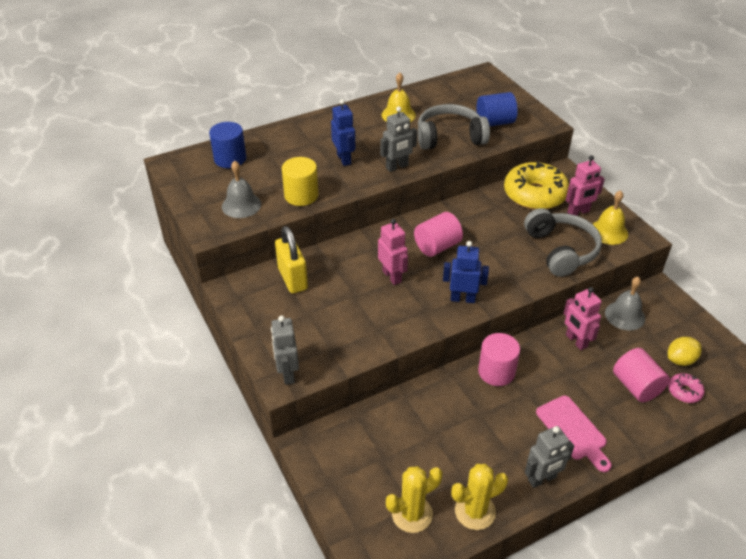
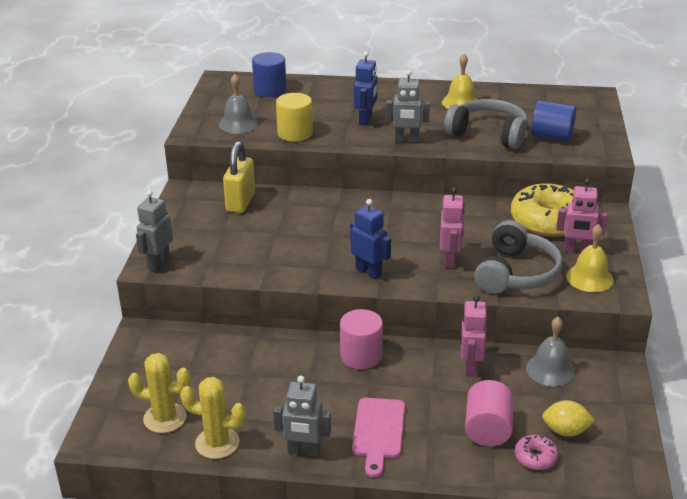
camera: 35 degrees right, 10 degrees down
(392, 276) = (326, 232): pink robot -> pink robot (450, 260)
(437, 246) = (395, 225): pink cylinder -> none

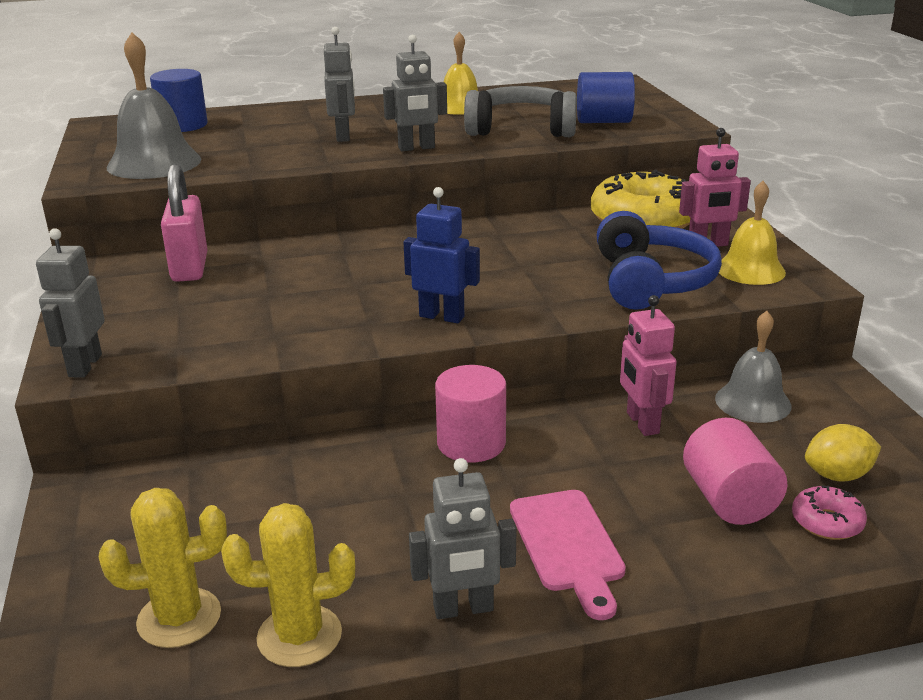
camera: 20 degrees left, 5 degrees down
(238, 124) = (154, 163): grey bell -> grey bell, size x1.50
(240, 202) = (189, 268): yellow padlock -> pink padlock
(295, 133) = (248, 161): yellow cylinder -> none
(366, 120) = (343, 136): blue robot -> grey robot
(450, 260) = (549, 283): pink robot -> none
(516, 273) = (651, 282): grey headphones -> blue headphones

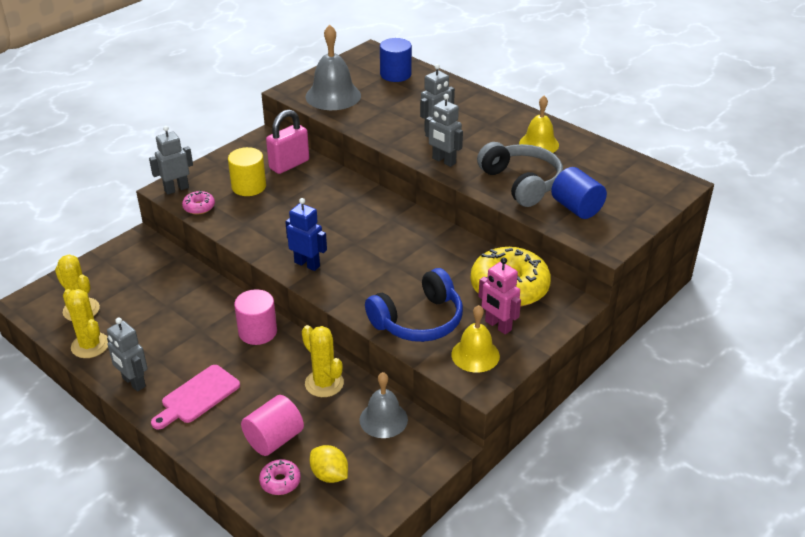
camera: 55 degrees right, 10 degrees up
(169, 359) = (199, 207): none -> pink donut
(188, 308) = (249, 186): none -> yellow cylinder
(442, 316) = (307, 264): blue robot -> blue robot turned 45 degrees counterclockwise
(642, 423) = (324, 383): pink robot -> yellow cactus

